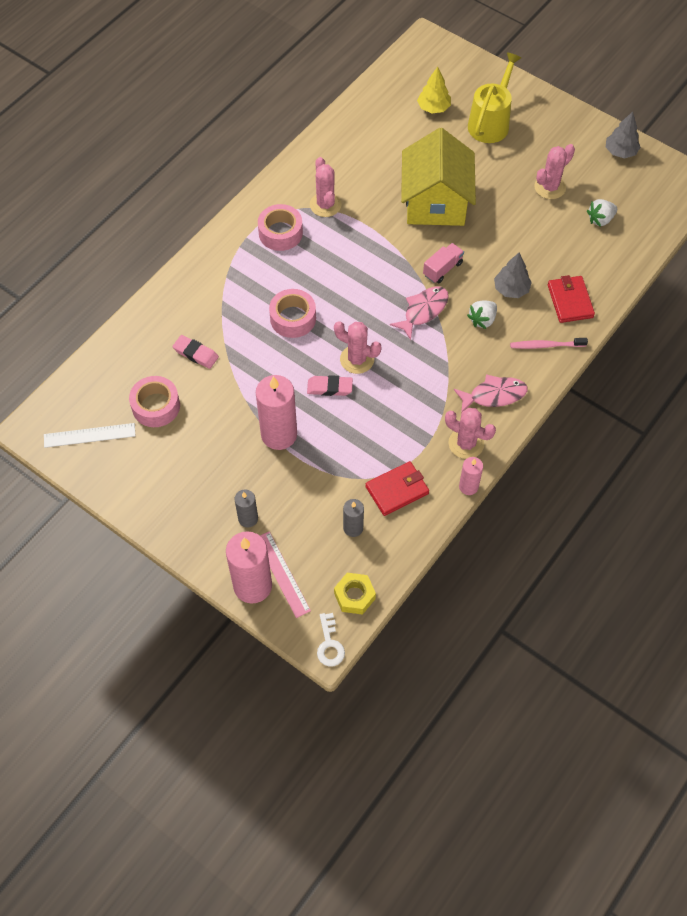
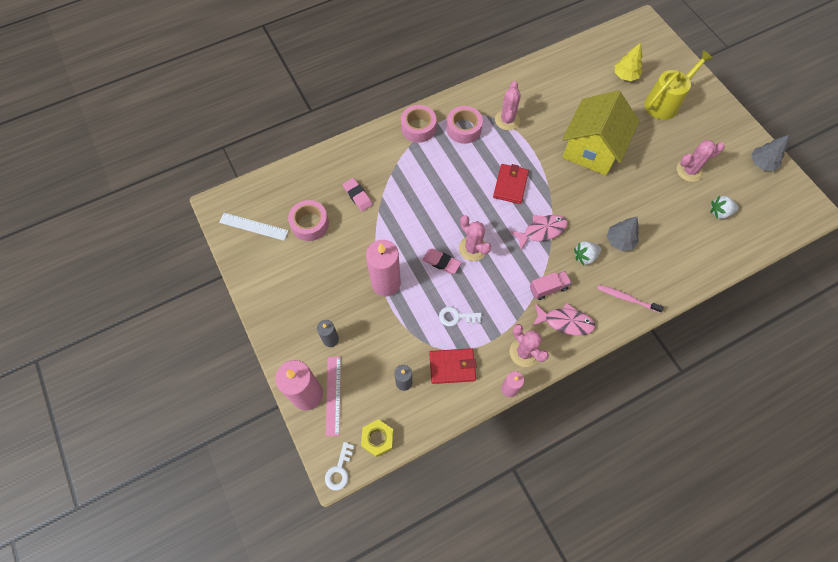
camera: 25 degrees right, 5 degrees up
(293, 318) = (440, 197): pink tape -> pink tape (418, 128)
(375, 438) = (456, 317): none -> white key
(442, 269) = (572, 203): pink truck -> pink truck (548, 288)
(570, 301) = (663, 270): red wallet -> red wallet (510, 185)

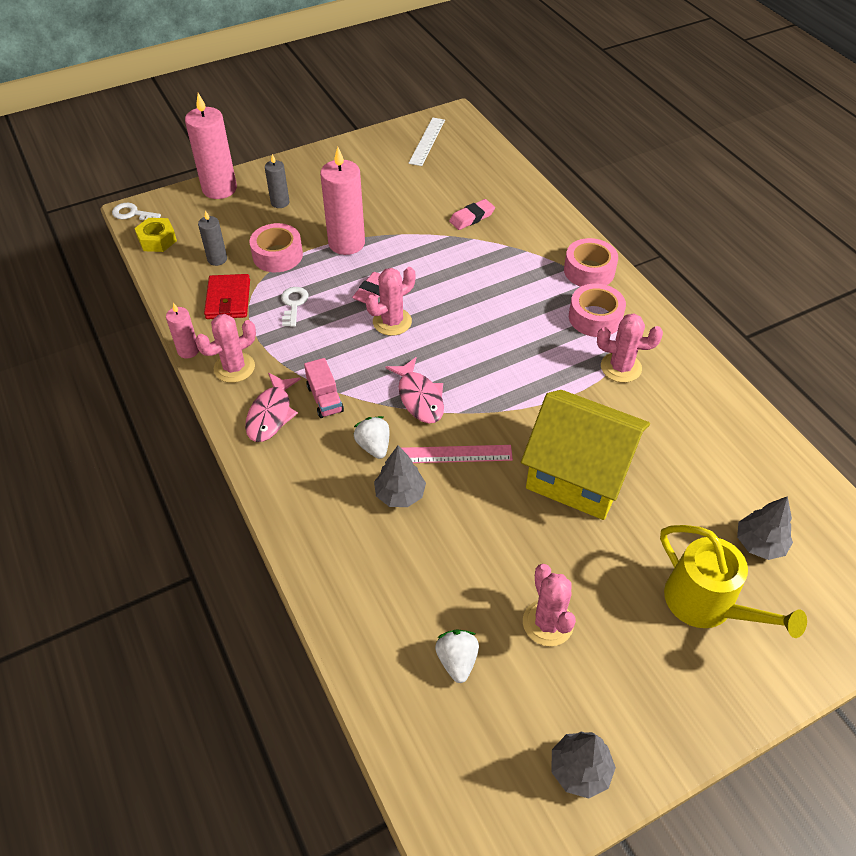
camera: 90 degrees right, 15 degrees down
(310, 224) = (430, 181): pink tape -> pink tape (277, 255)
(333, 395) = (214, 207): pink ruler -> pink ruler (455, 454)
(510, 185) = (498, 366): red wallet -> none
(625, 76) = (759, 543): yellow tree -> grey tree
(627, 298) = (299, 492): pink toothbrush -> none

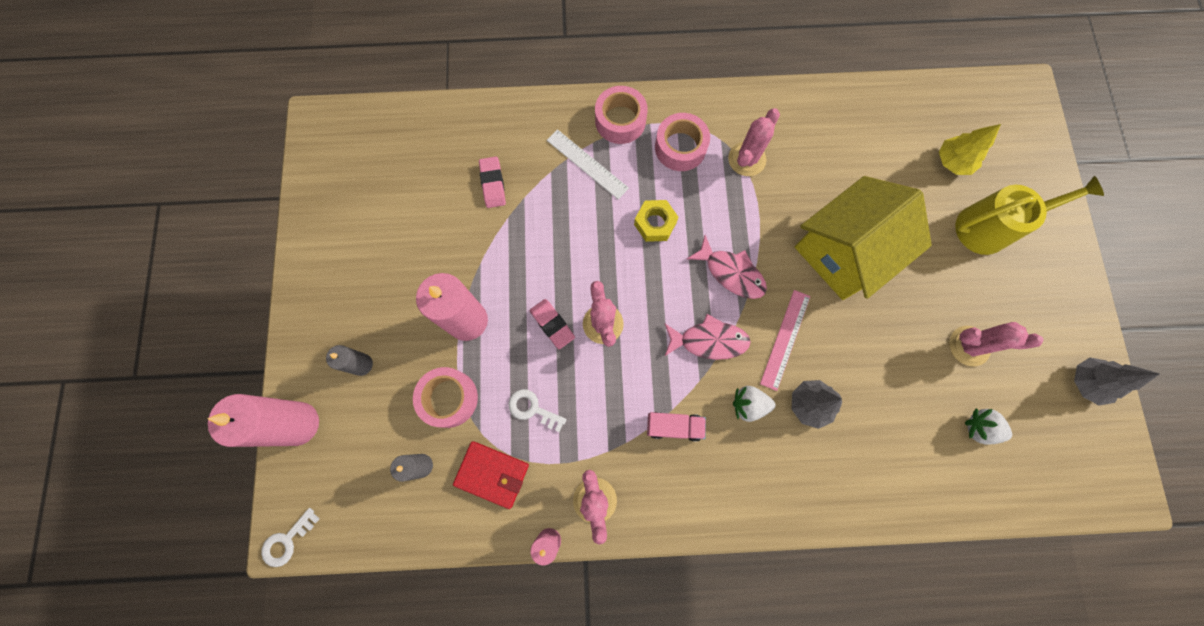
camera: 65 degrees left, 25 degrees up
(157, 240) = (352, 524): yellow nut -> yellow nut (655, 223)
(271, 414) = (672, 484): pink fish -> pink fish (731, 273)
(427, 141) = (345, 169): white ruler -> white ruler (587, 164)
(759, 543) = (953, 162): grey tree -> yellow tree

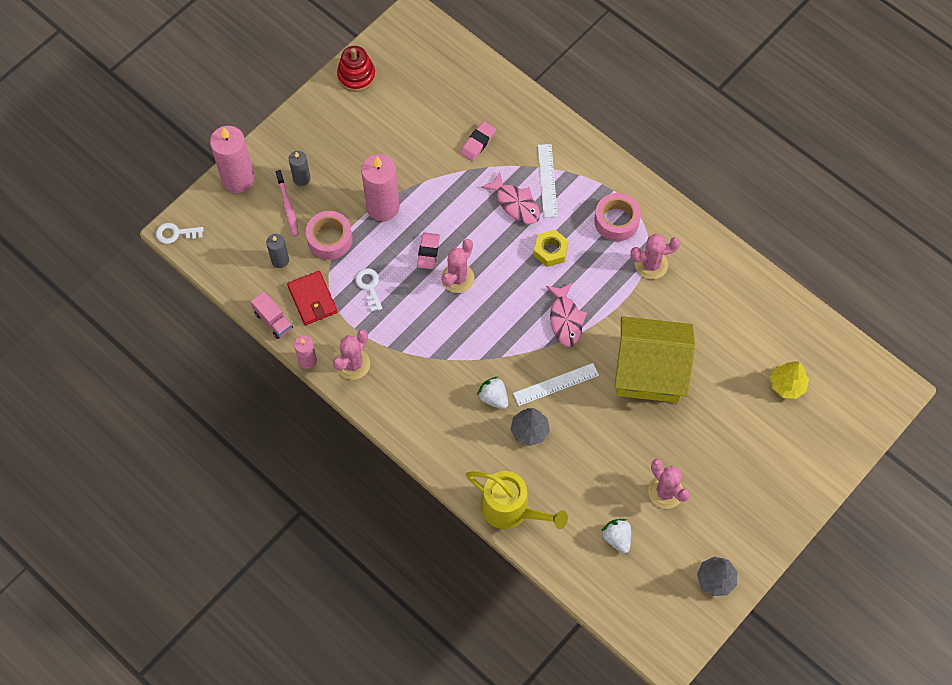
camera: 45 degrees right, 10 degrees down
(317, 220) = (356, 76): none -> red stacking toy
(375, 405) = (287, 206): none -> pink toothbrush
(620, 120) = (596, 172): pink tape -> none
(674, 426) = (438, 369): pink truck -> pink truck (273, 320)
(709, 341) = (509, 343): pink fish -> pink fish (515, 203)
(785, 339) = (556, 384): pink ruler -> white ruler
(989, 227) = (763, 443): yellow watering can -> yellow watering can (511, 509)

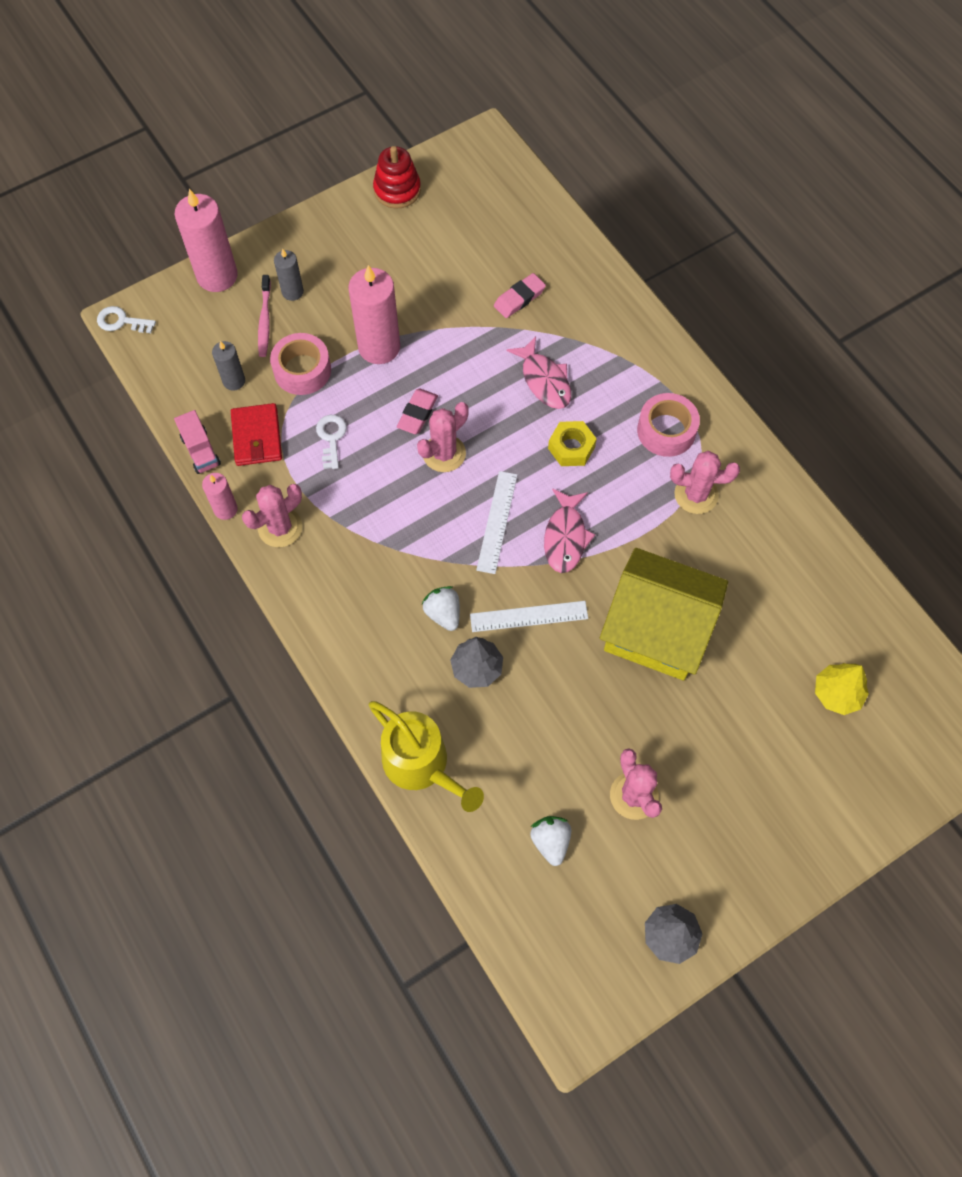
camera: 15 degrees right, 0 degrees up
(547, 180) = (592, 362): white ruler -> white ruler (497, 522)

